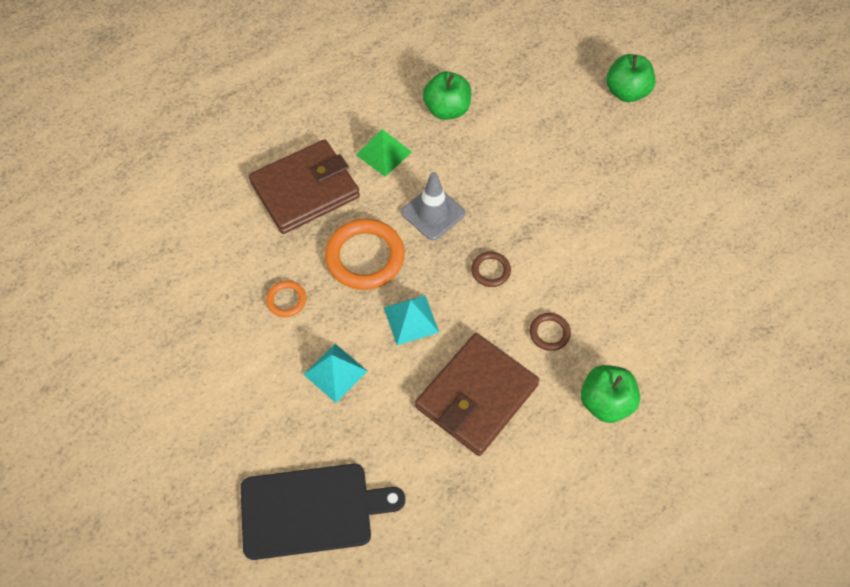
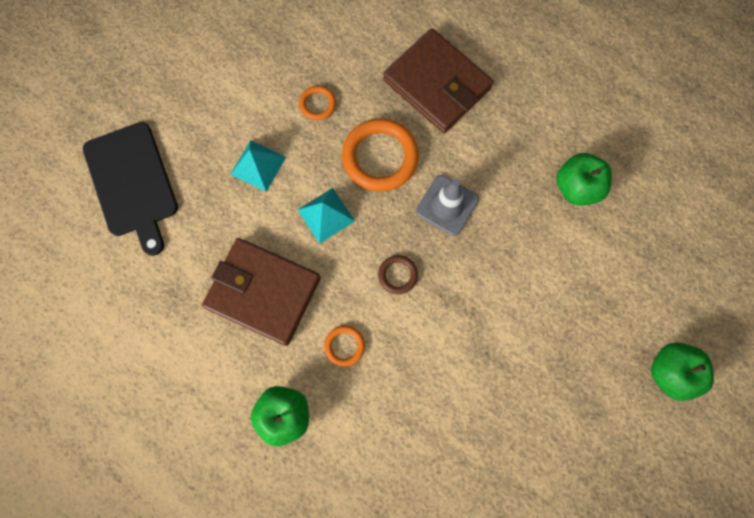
camera: 75 degrees right, 15 degrees up
(383, 153) = (501, 141): green pyramid -> none
(549, 333) = (344, 346): brown ring -> orange ring

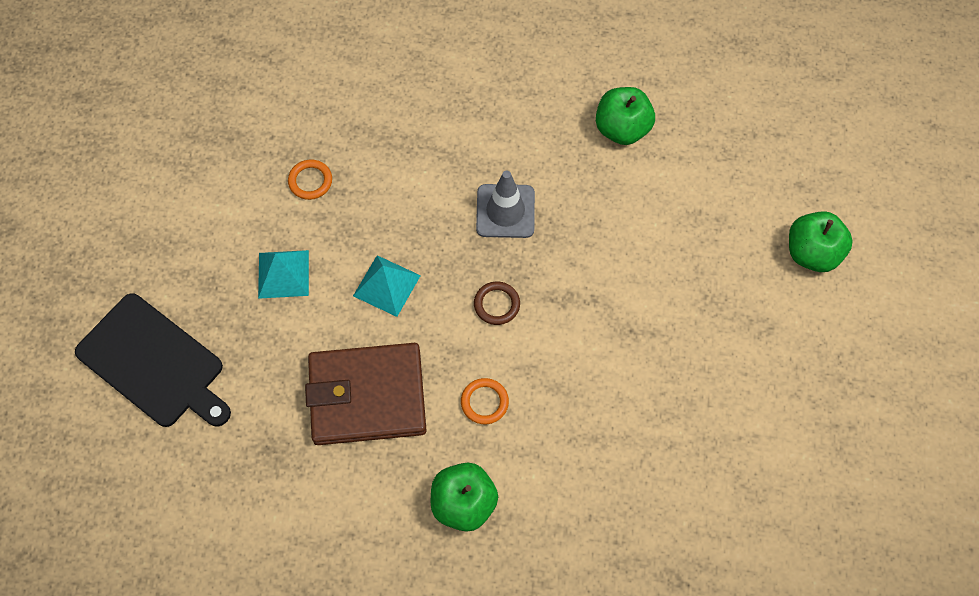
camera: 30 degrees left, 10 degrees down
(380, 157) = (408, 200): orange ring -> none
(437, 84) = (424, 100): brown wallet -> none

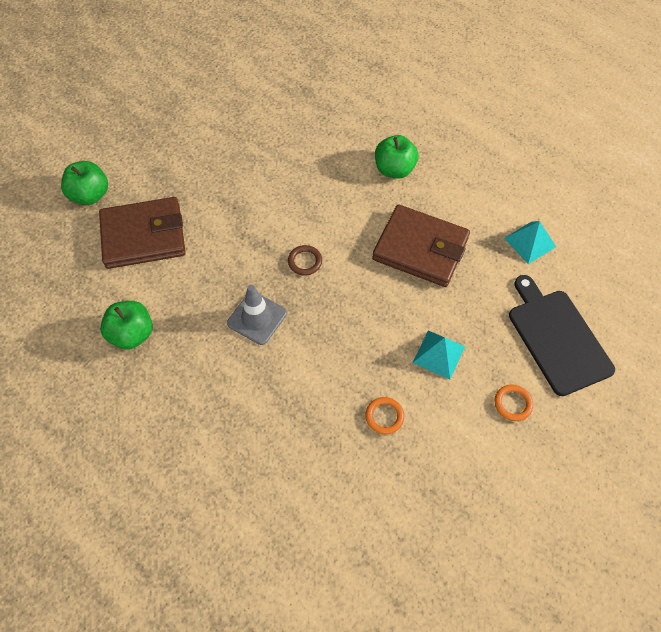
camera: 150 degrees left, 5 degrees down
(387, 285) = (370, 309): turquoise pyramid -> turquoise pyramid (529, 242)
(484, 402) = (350, 212): orange ring -> orange ring (513, 403)
(704, 236) = (144, 236): none -> brown wallet

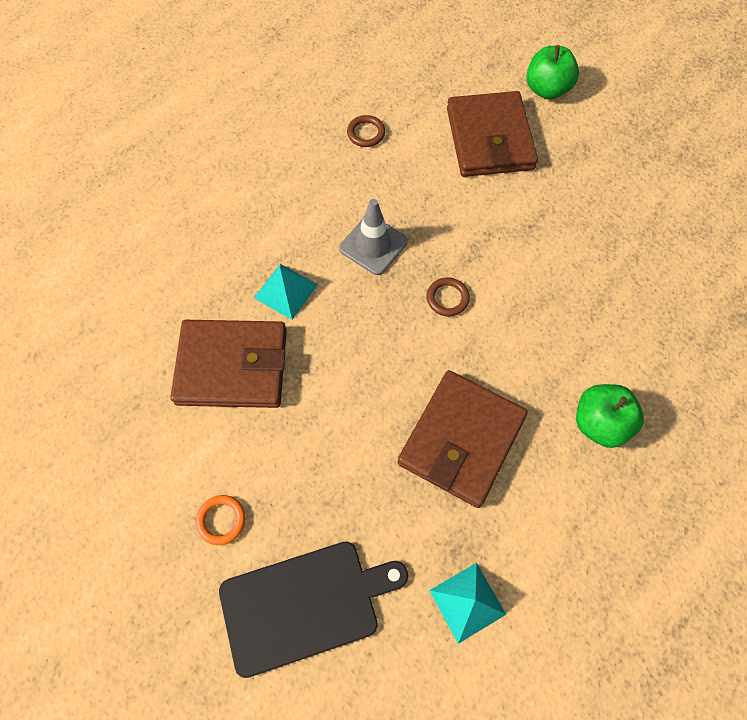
camera: 95 degrees right, 5 degrees up
(132, 334) = (366, 133): green apple -> brown ring
(384, 416) = (232, 366): orange ring -> brown wallet
(438, 354) = (302, 439): turquoise pyramid -> turquoise pyramid (286, 291)

